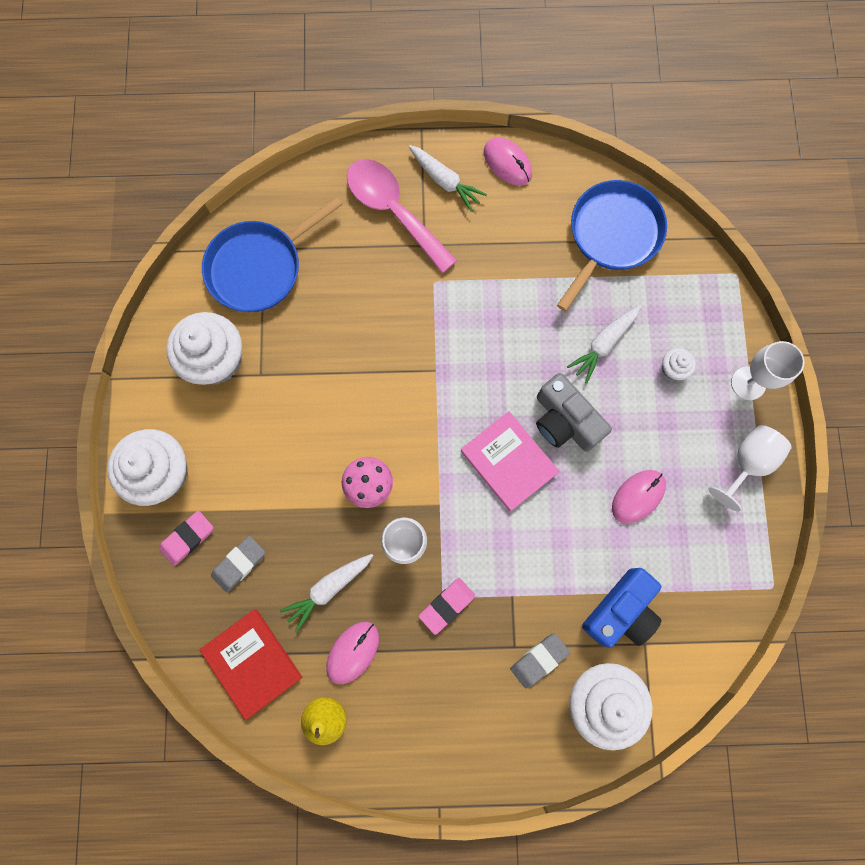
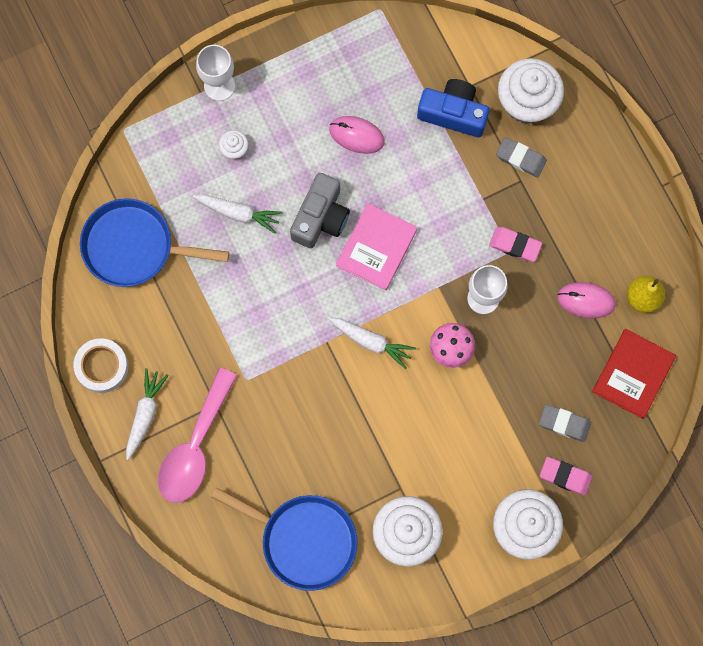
camera: 115 degrees left, 0 degrees up
(328, 589) = (548, 342): white carrot -> white carrot (371, 342)
(507, 163) = (102, 367): pink mouse -> white tape
(747, 463) = (288, 62): white goblet -> none

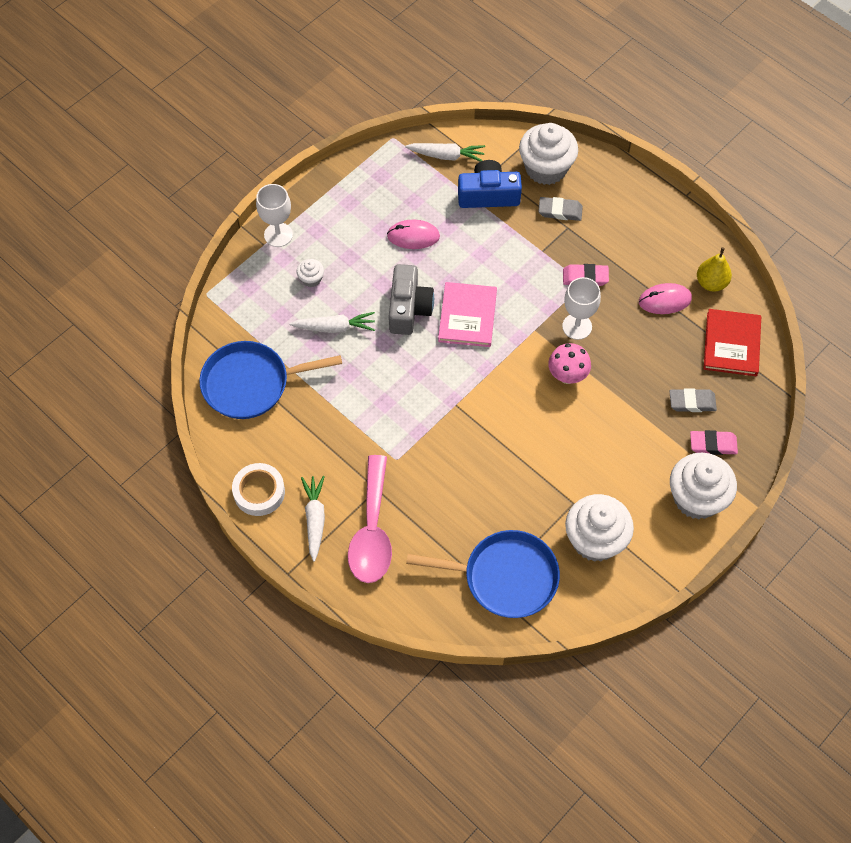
camera: 20 degrees left, 15 degrees down
(371, 342) = (495, 392): white carrot -> white carrot (446, 156)

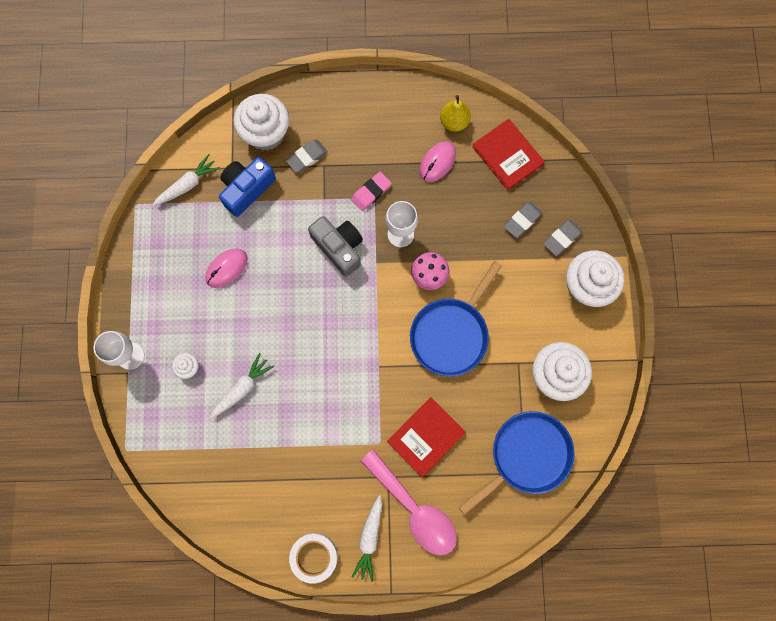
camera: 45 degrees left, 15 degrees up
(251, 383) = (227, 485): blue pan -> blue pan (451, 334)
(315, 519) = (369, 538): white carrot -> white carrot turned 120 degrees counterclockwise
(409, 308) = (278, 326): grey camera -> grey camera (339, 247)
(438, 488) = (426, 437): none -> red book
(467, 316) = (323, 294): pink book -> none
(713, 444) = (562, 238): pink eraser -> grey eraser

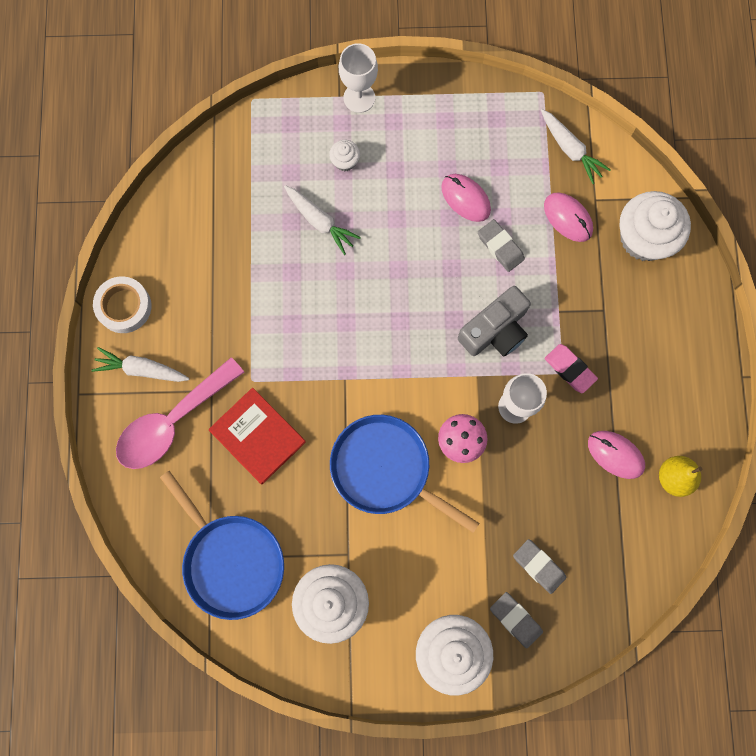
camera: 90 degrees right, 0 degrees up
(246, 189) = (568, 218): blue camera -> pink mouse
(307, 157) = (613, 289): grey eraser -> grey eraser (500, 247)
(507, 155) = (630, 549): red book -> none

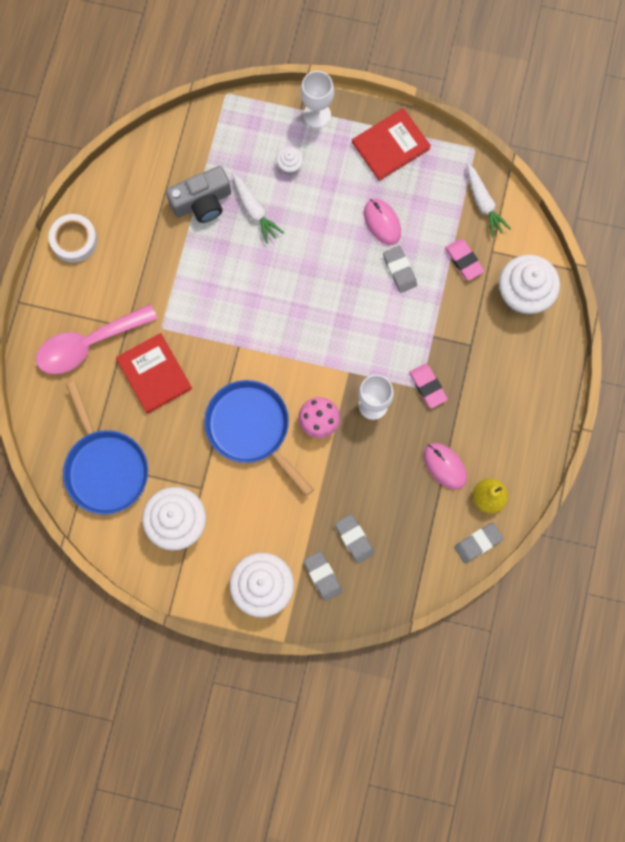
camera: 15 degrees right, 0 degrees up
(141, 369) = (74, 295): white carrot -> none
(450, 111) = (390, 145): none -> red book
(495, 330) = (375, 338): grey camera -> grey camera (202, 202)
(568, 218) = (464, 260): pink mouse -> pink eraser
(678, 533) = (478, 543): none -> grey eraser

